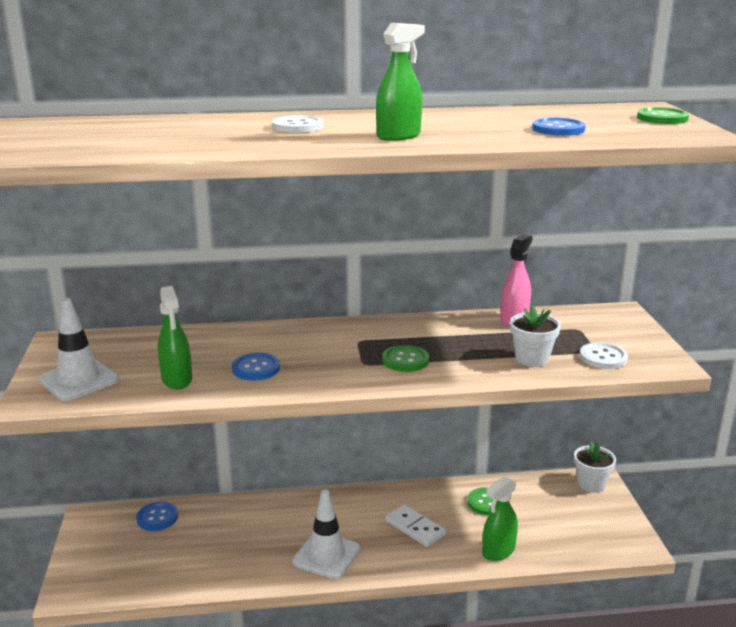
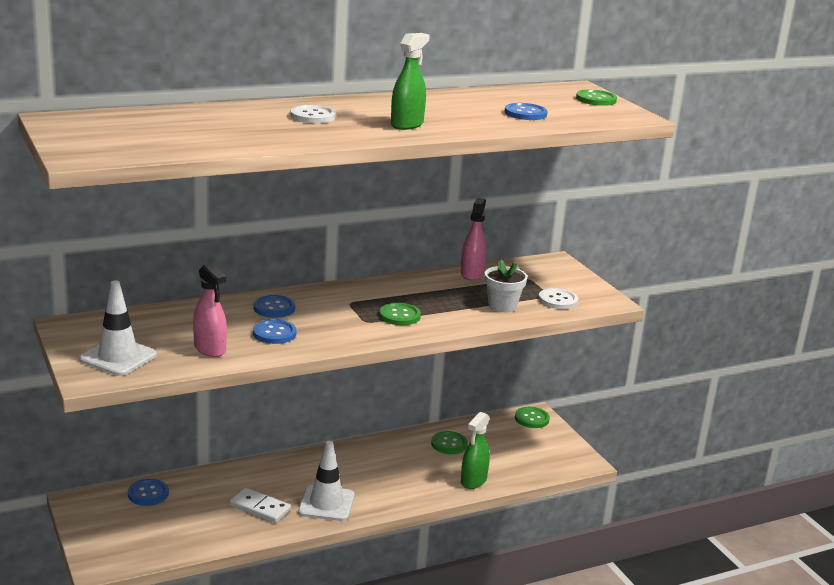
camera: 20 degrees left, 0 degrees up
(177, 379) = (210, 349): green spray bottle -> pink spray bottle
(274, 340) = (274, 308): none -> blue button
(415, 528) = (395, 472): white domino -> white domino (260, 508)
(591, 484) = (531, 419): white flower pot -> green button

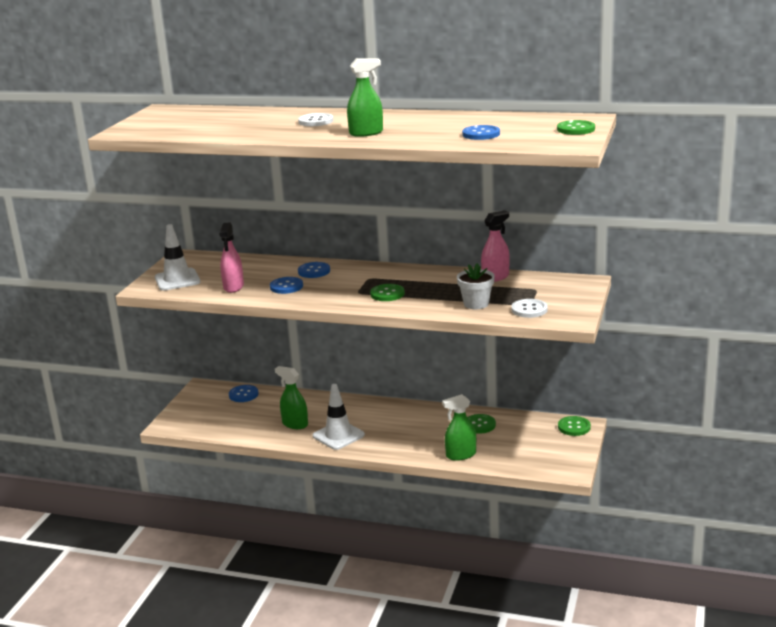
camera: 45 degrees right, 0 degrees up
(260, 508) = (295, 424): white domino -> green spray bottle

